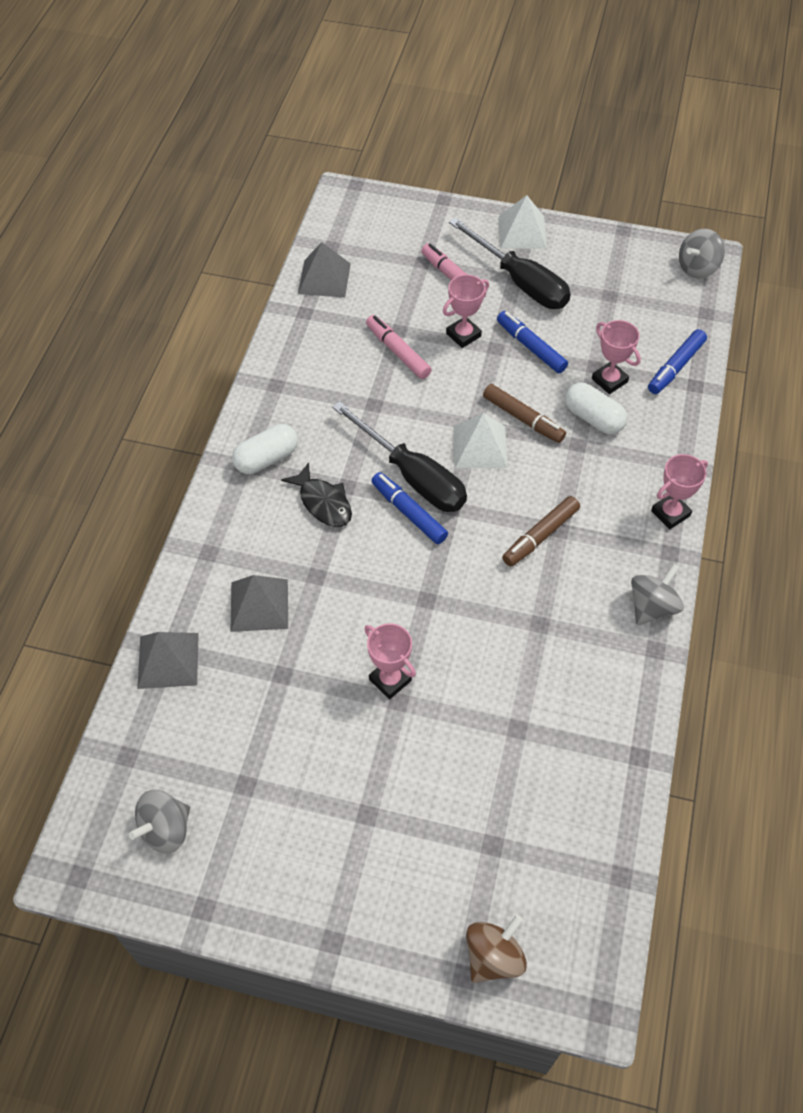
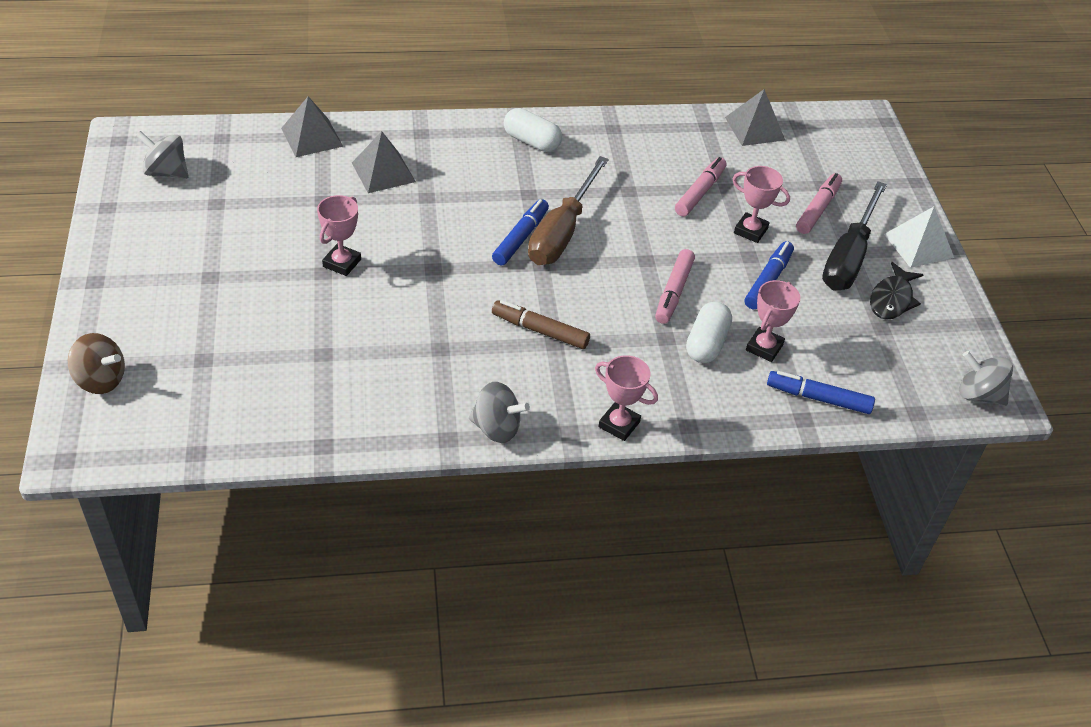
camera: 65 degrees right, 10 degrees down
(323, 502) = (503, 184): black fish -> black fish (892, 299)
(412, 476) = (562, 232): black screwdriver -> brown screwdriver
(480, 446) = (622, 269): white pyramid -> none
(523, 419) = (673, 292): brown marker -> pink marker

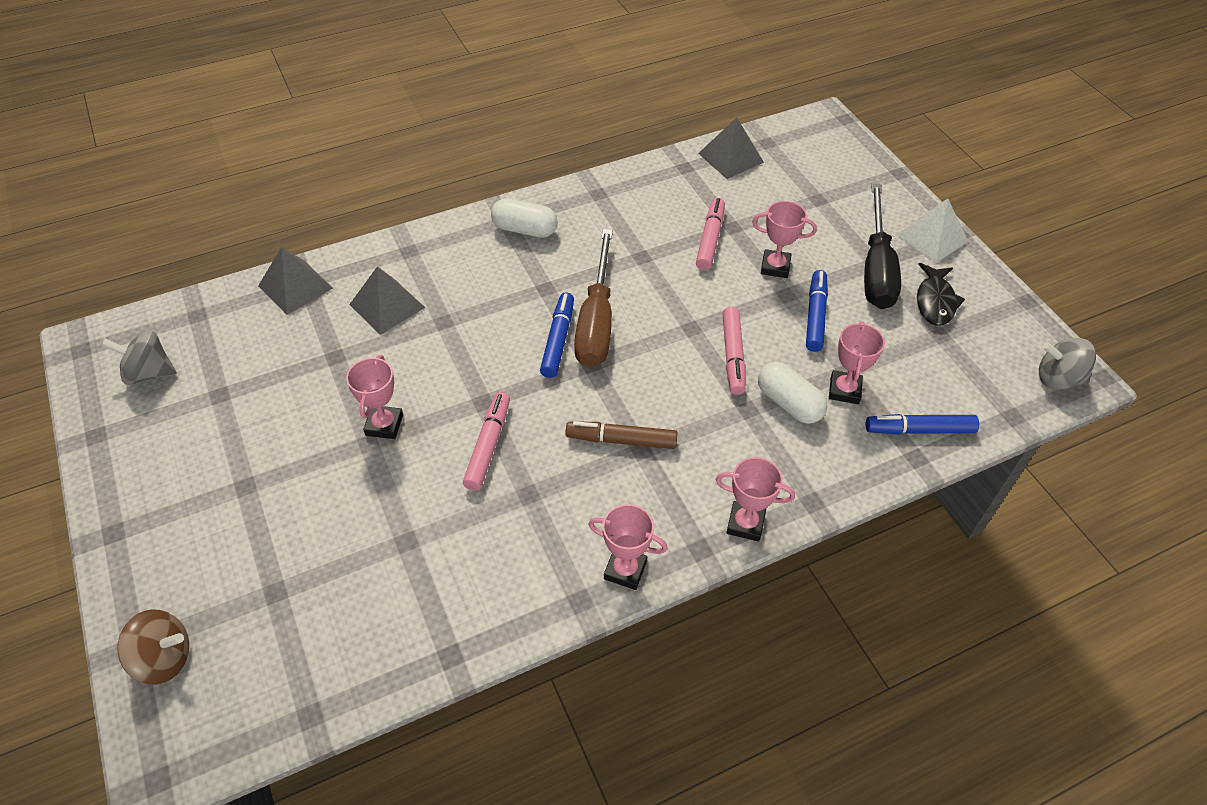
camera: 15 degrees left, 5 degrees up
(497, 428) = (625, 570): grey spinning top -> pink trophy
(706, 343) = (789, 403): white capsule -> white capsule turned 45 degrees counterclockwise
(818, 209) = (825, 226): pink marker -> pink marker (488, 446)

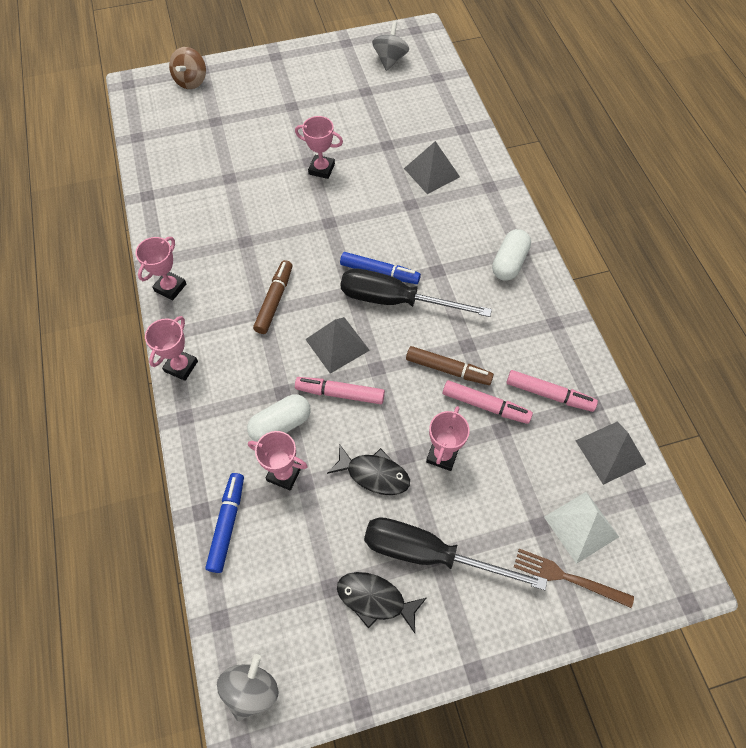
camera: 100 degrees right, 10 degrees up
(295, 287) = (457, 123): grey pyramid -> grey pyramid (337, 344)
(488, 446) = (290, 223): pink marker -> pink marker (549, 394)
(596, 321) = (395, 300): brown screwdriver -> black screwdriver
(676, 269) = (448, 369): none -> brown marker
(815, 316) = (374, 474): blue marker -> black fish
(856, 182) = (568, 577): none -> brown fork
(932, 238) = (469, 634): white pyramid -> white pyramid (581, 527)

